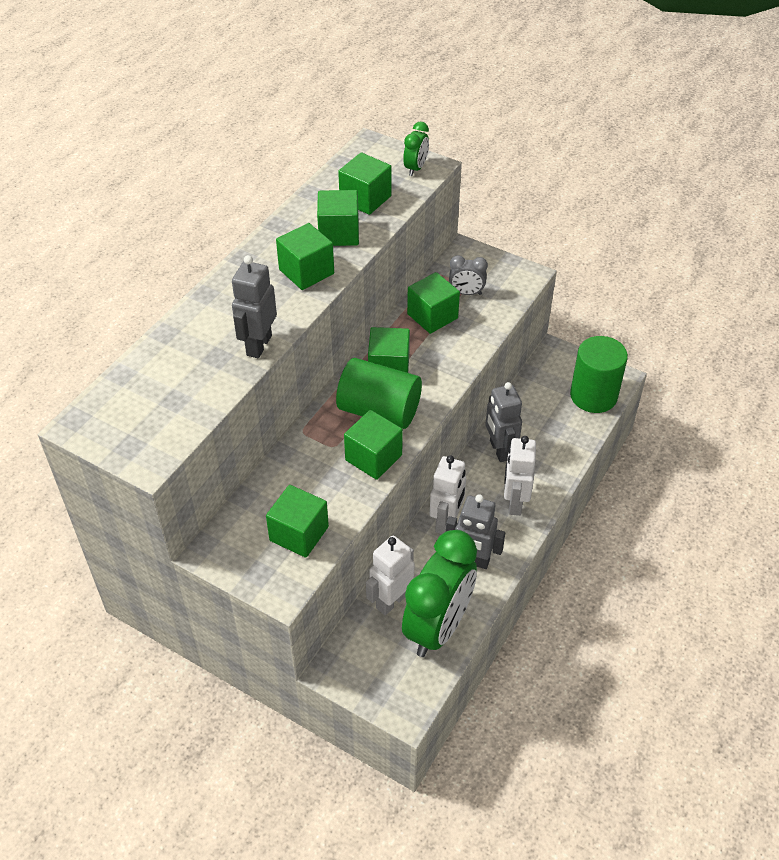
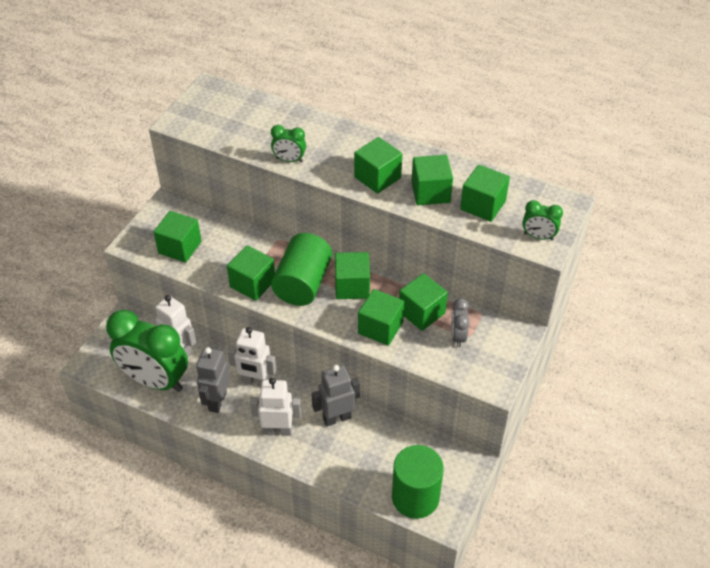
camera: 85 degrees right, 0 degrees up
(258, 345) = (289, 160): grey robot -> green clock
(451, 349) = (380, 328): none -> green cube

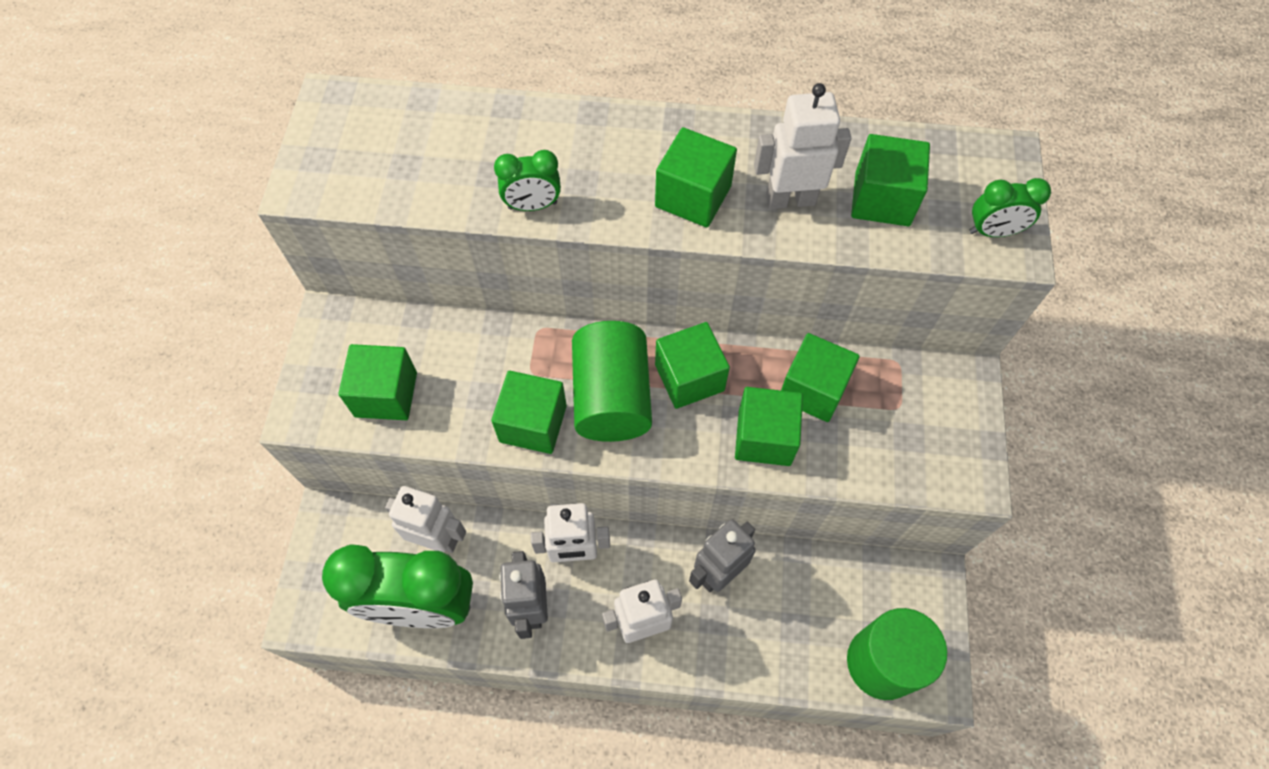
camera: 20 degrees left, 15 degrees up
(430, 192) = (790, 199): green cube -> white robot
(458, 336) = (884, 414): grey clock -> none

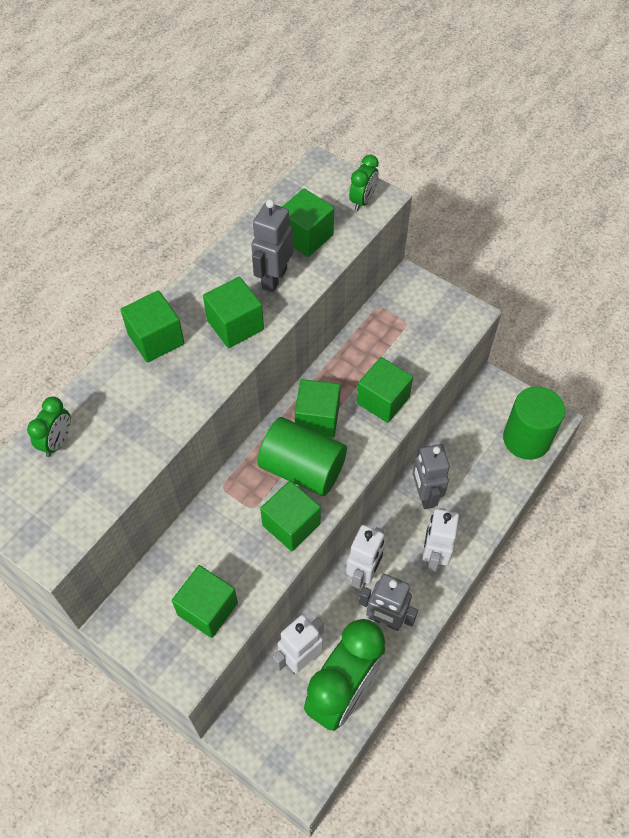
camera: 60 degrees left, 5 degrees down
(532, 205) = (176, 414): green clock -> green clock (57, 442)
(790, 199) = (274, 278): white robot -> grey robot
(813, 389) = (368, 358): green cube -> green cube (156, 339)

